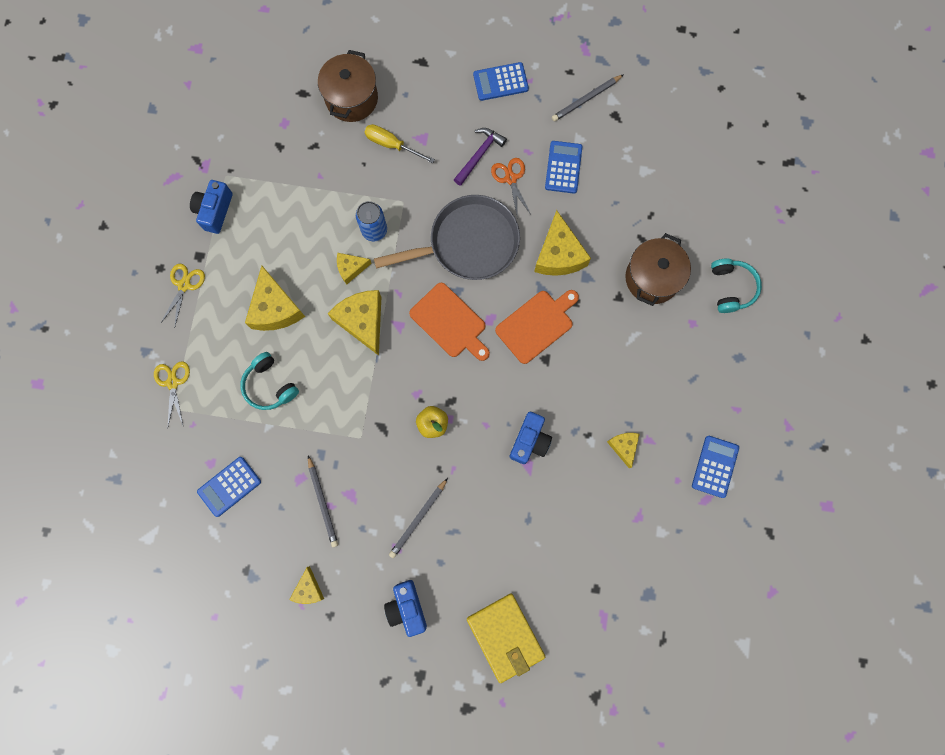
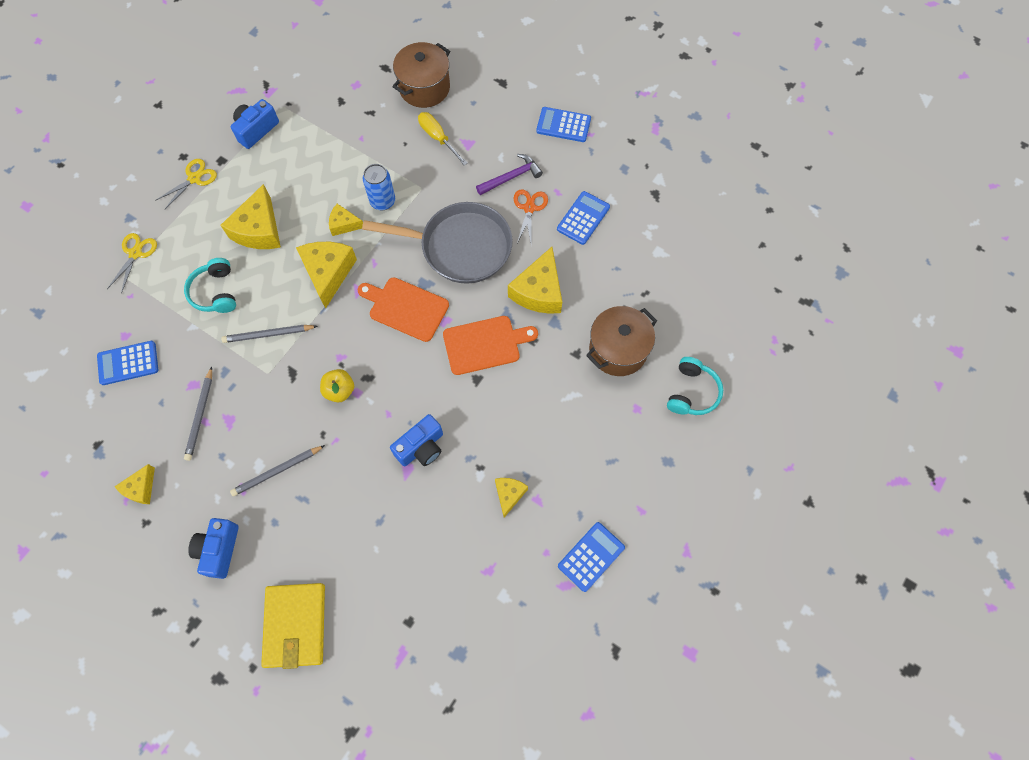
camera: 25 degrees right, 10 degrees down
(450, 322) = (406, 308): orange cutting board -> orange cutting board turned 135 degrees clockwise
(586, 99) = (635, 169): grey pencil -> grey pencil (268, 334)

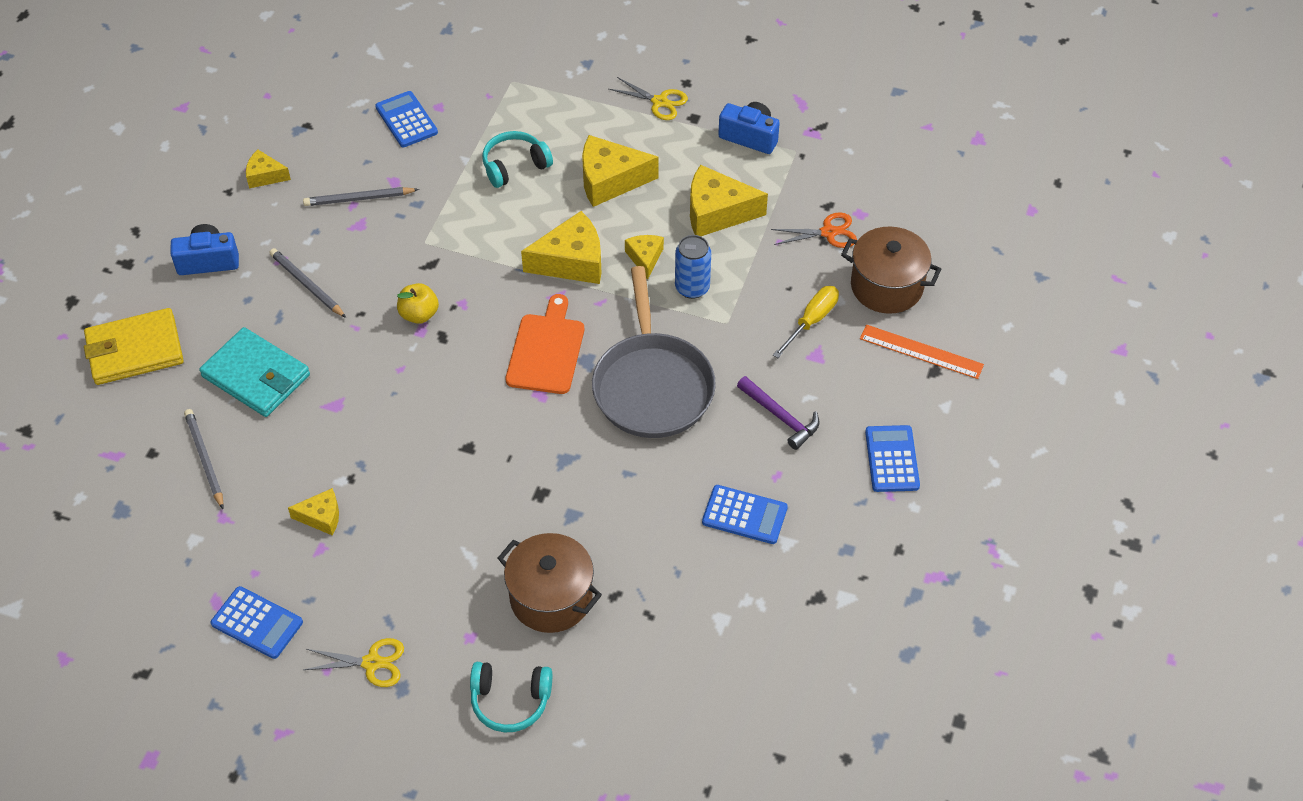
camera: 75 degrees right, 15 degrees down
(135, 253) = (543, 83): yellow scissors -> yellow scissors (372, 663)
(268, 334) = (474, 229): grey pencil -> grey pencil (205, 459)
(358, 526) = (256, 376): none -> turquoise wallet
(421, 447) = (364, 412): blue camera -> none
(485, 85) = (921, 352): none -> orange ruler
(485, 344) = (518, 445): orange cutting board -> none
(529, 208) = (738, 448): orange scissors -> orange scissors (828, 232)
(539, 291) = (613, 487): yellow cheese -> yellow cheese (717, 212)

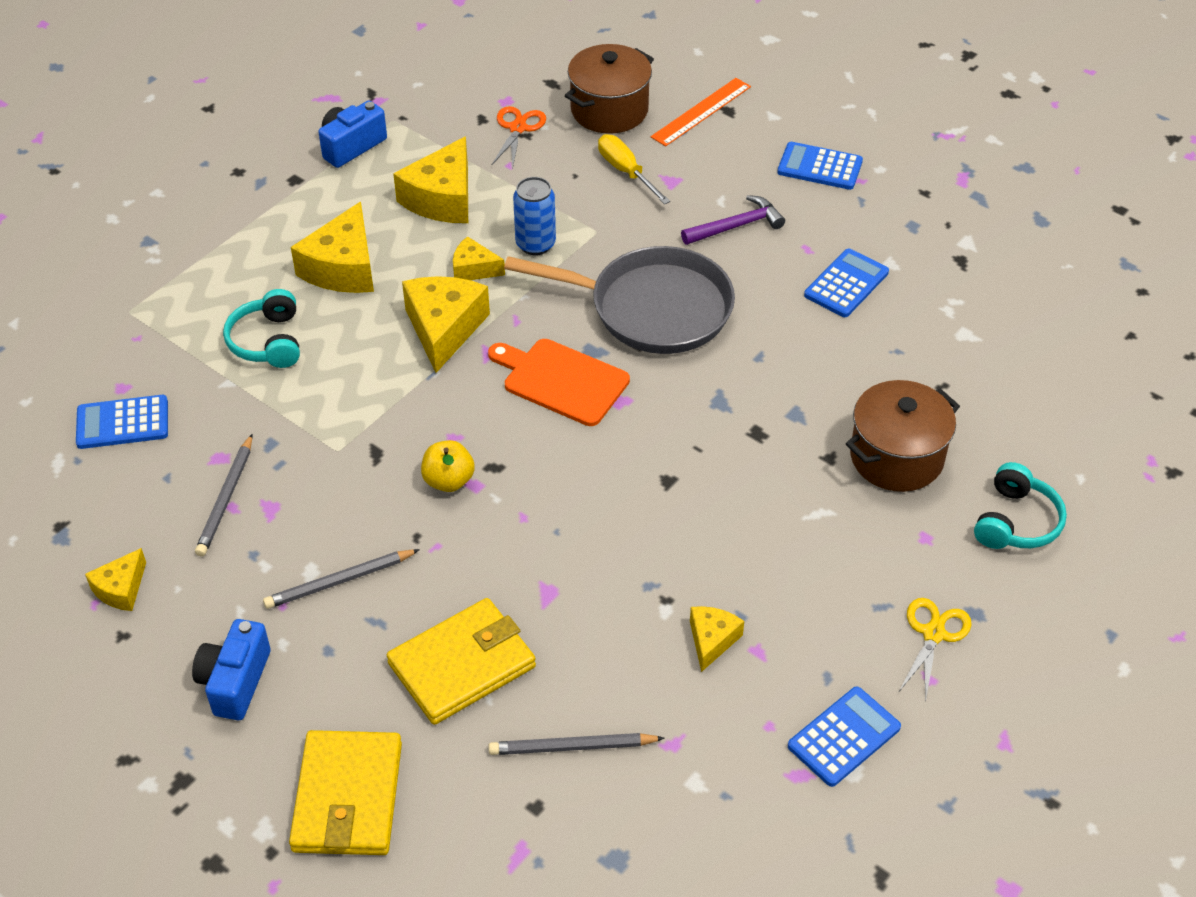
camera: 70 degrees left, 5 degrees down
(256, 376) = (462, 665): turquoise wallet -> yellow wallet
(659, 102) = (252, 199): yellow scissors -> none

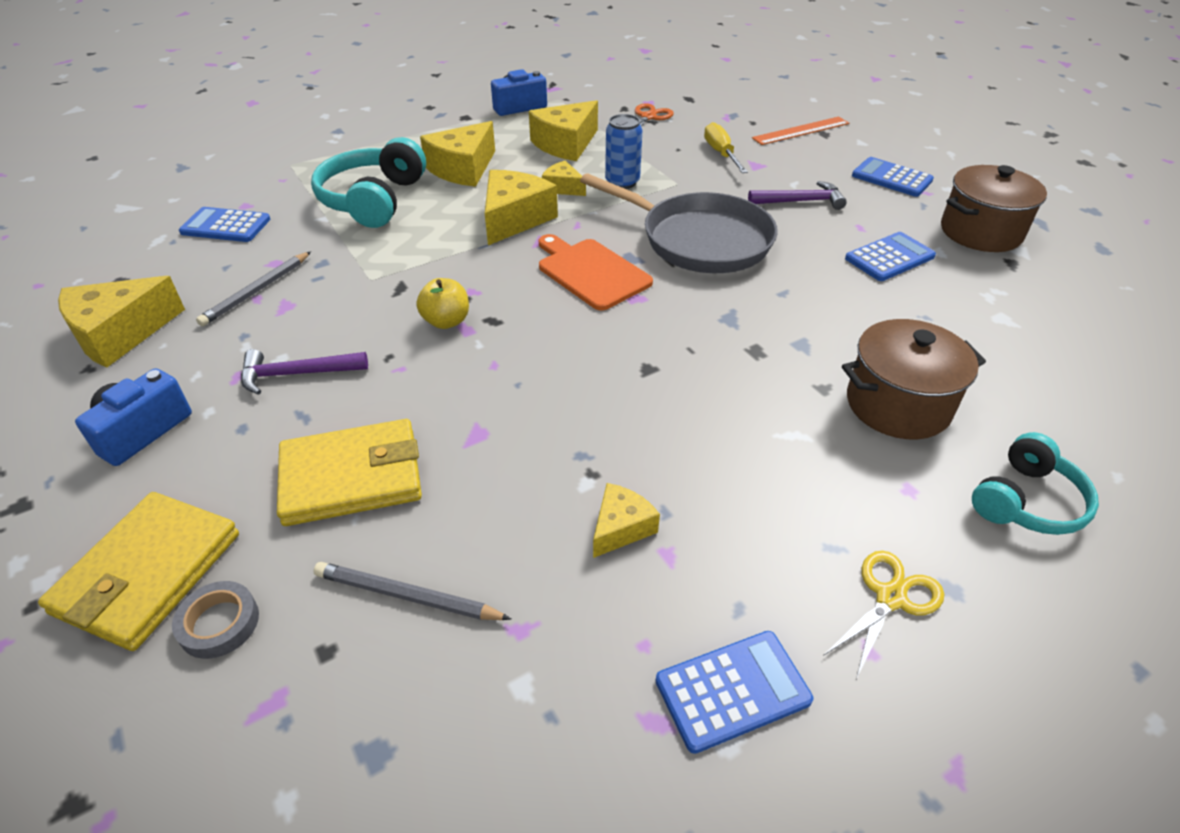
camera: 20 degrees right, 5 degrees down
(121, 589) = (120, 334): yellow cheese -> yellow cheese, size x1.81
(268, 341) = (373, 200): turquoise headphones -> turquoise headphones, size x1.56
(339, 581) = (297, 374): grey pencil -> purple hammer
(437, 814) = (219, 623): none -> grey tape
(609, 110) = (726, 118): brown pot -> brown pot (980, 232)

